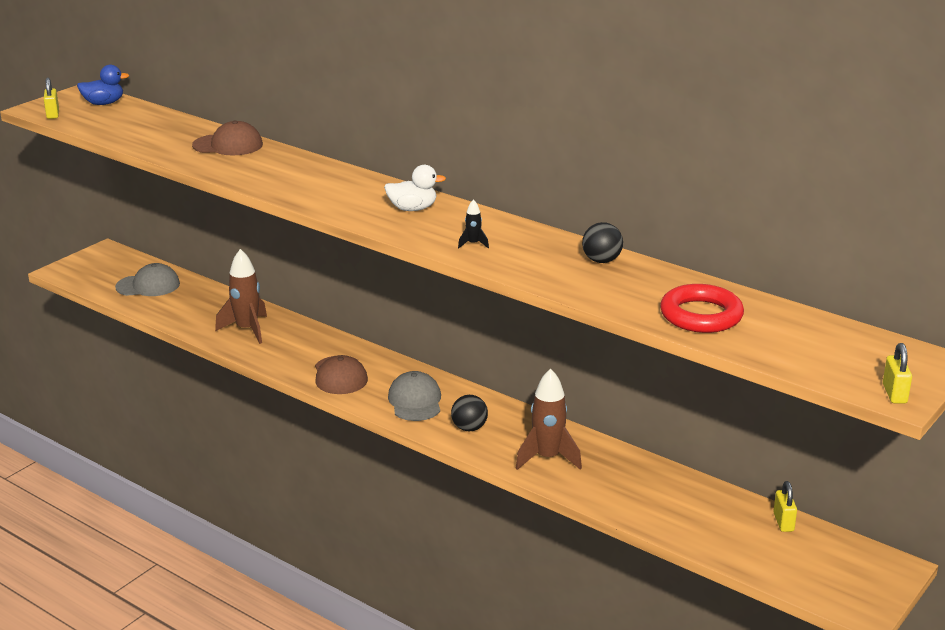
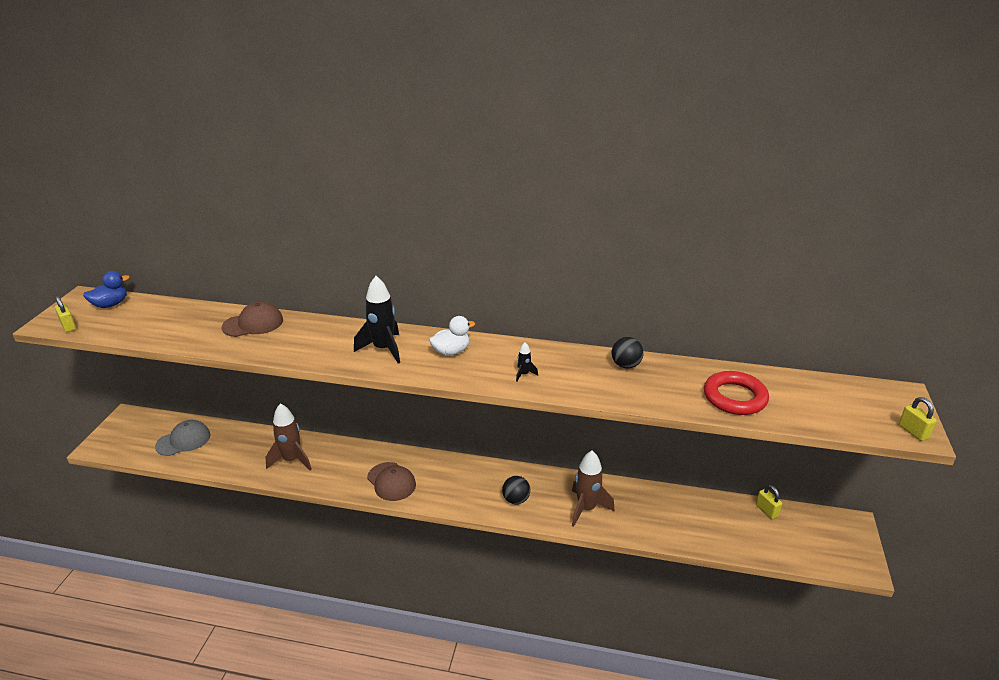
camera: 25 degrees left, 5 degrees up
(342, 192) = (383, 349): none -> black rocket
(415, 401) = (461, 487): grey cap -> none

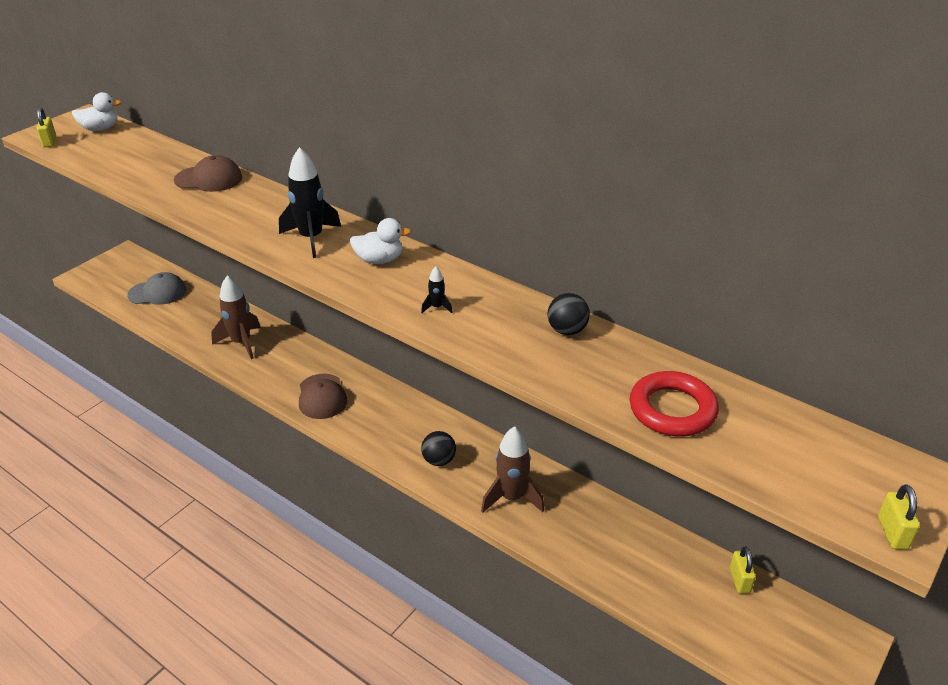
camera: 25 degrees right, 5 degrees up
(110, 304) = (100, 129): blue duck -> white duck

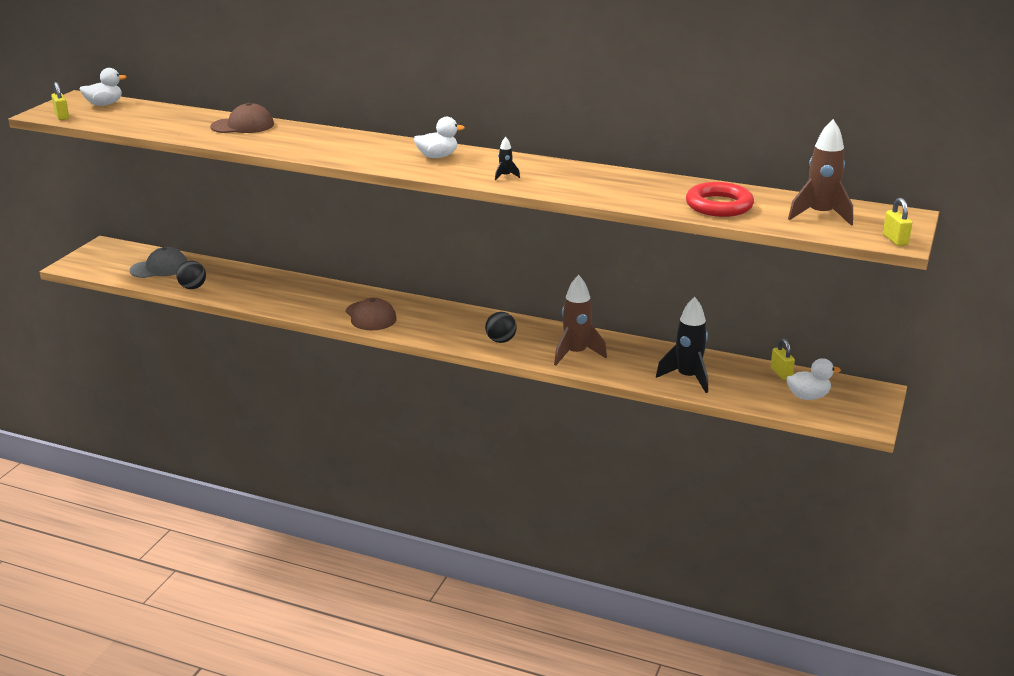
camera: 15 degrees left, 10 degrees down
(241, 343) = (269, 291): brown rocket -> brown rocket (820, 215)
(311, 238) = (368, 150): black rocket -> black rocket (688, 378)
(567, 330) = (616, 177): black ball -> black ball (193, 287)
(760, 631) = (808, 396): none -> white duck

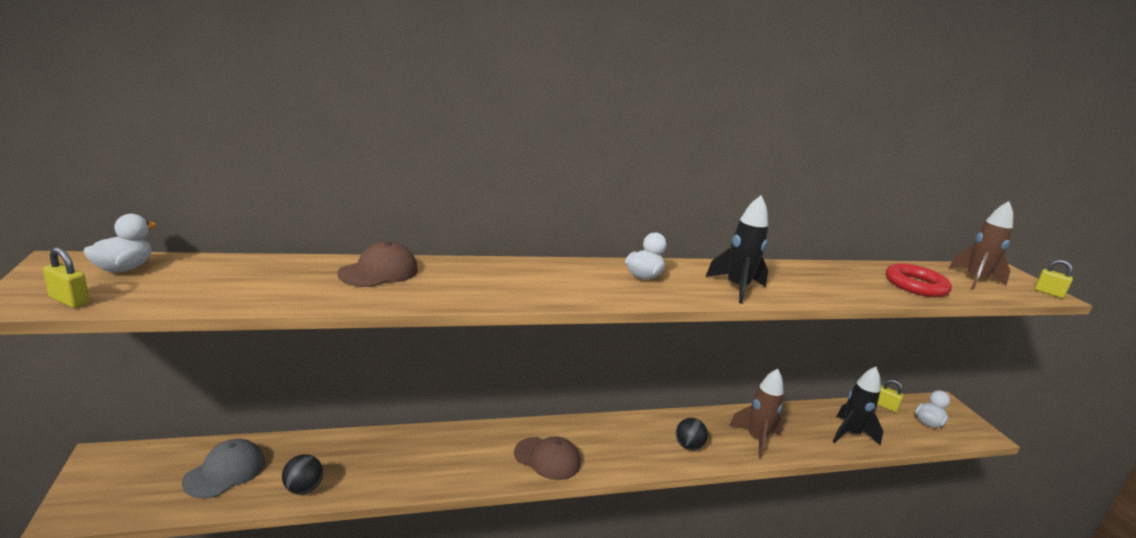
camera: 40 degrees left, 5 degrees down
(505, 176) = (736, 288): black rocket -> black rocket, size x2.23

